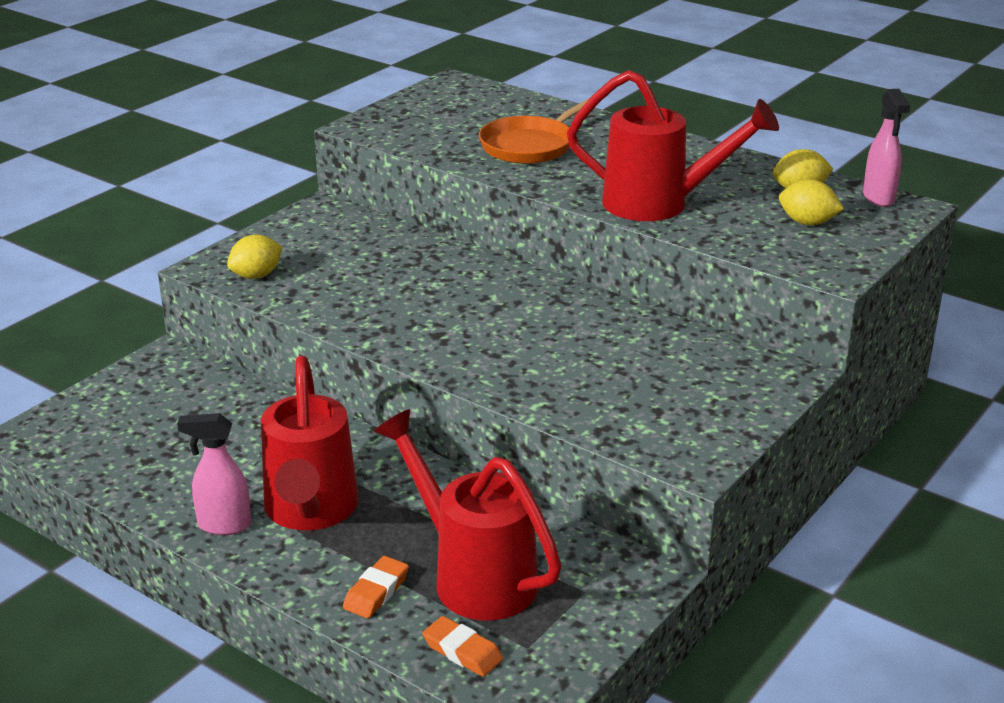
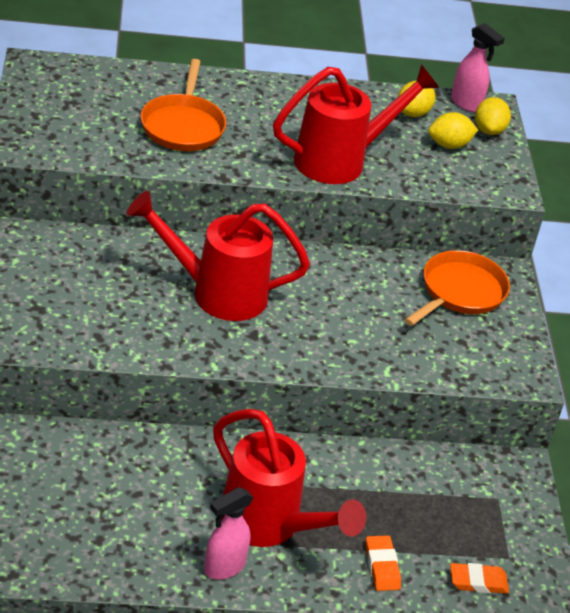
camera: 45 degrees left, 10 degrees up
(256, 275) = (50, 331): yellow lemon -> yellow lemon (489, 130)
(473, 575) = (424, 521): red watering can -> red watering can (216, 292)
(712, 371) = (460, 292): none -> orange pan

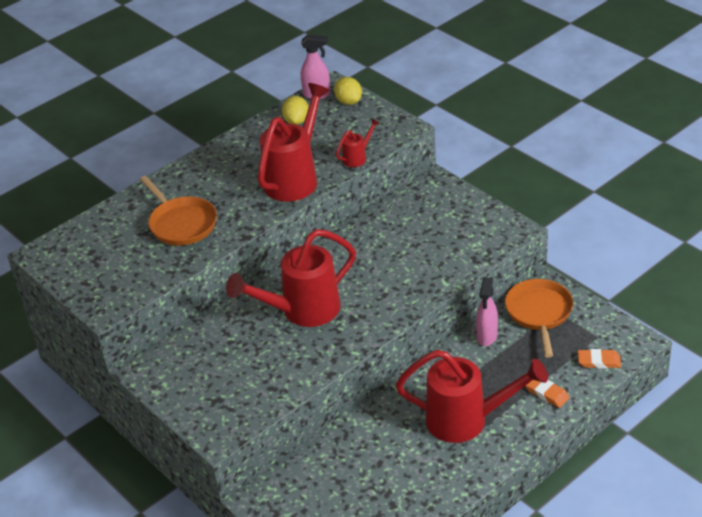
camera: 30 degrees left, 0 degrees up
(223, 567) = (473, 462): pink spray bottle -> pink spray bottle (486, 337)
(426, 184) = (358, 157): none -> red watering can
(449, 145) = (339, 126): yellow lemon -> none
(460, 292) = (425, 210): orange pan -> orange pan (539, 313)
(478, 581) = (599, 361): orange eraser -> orange eraser turned 45 degrees clockwise

